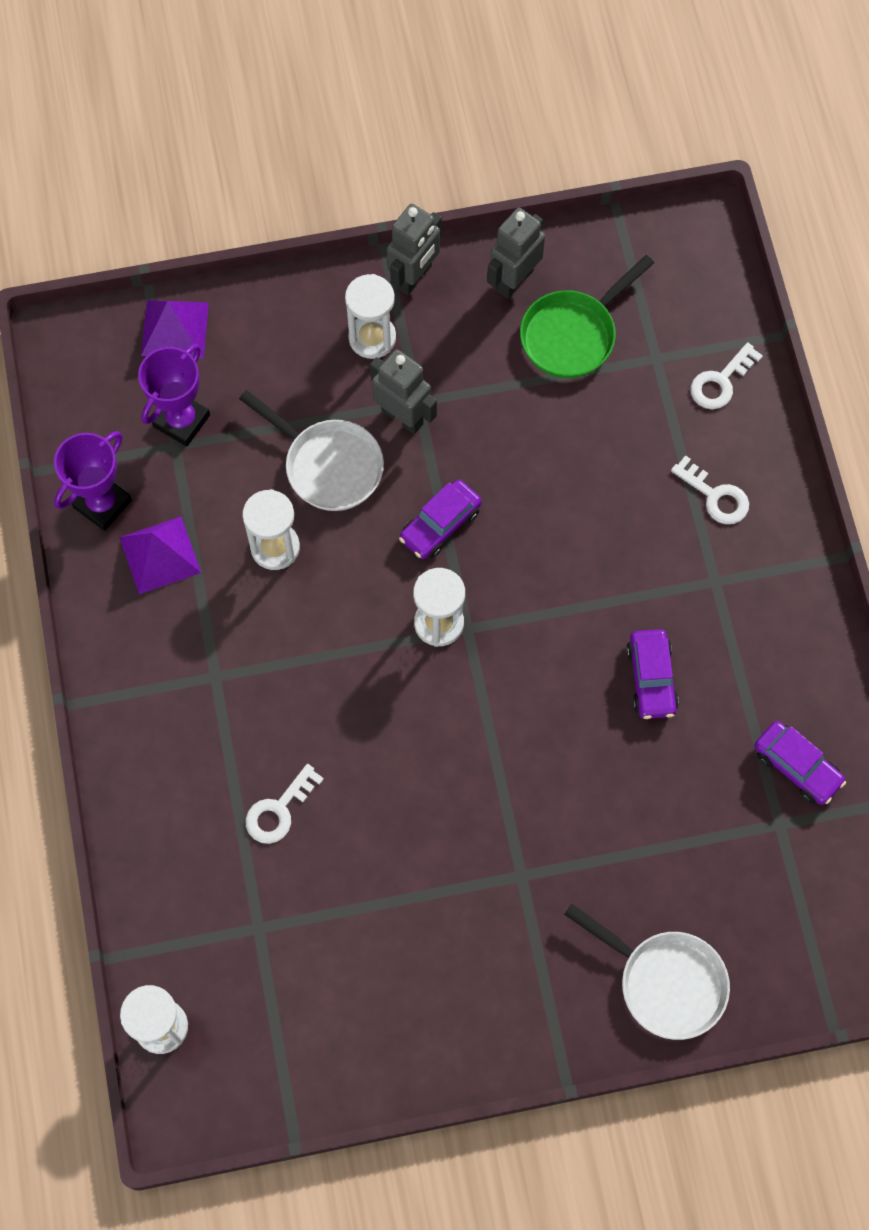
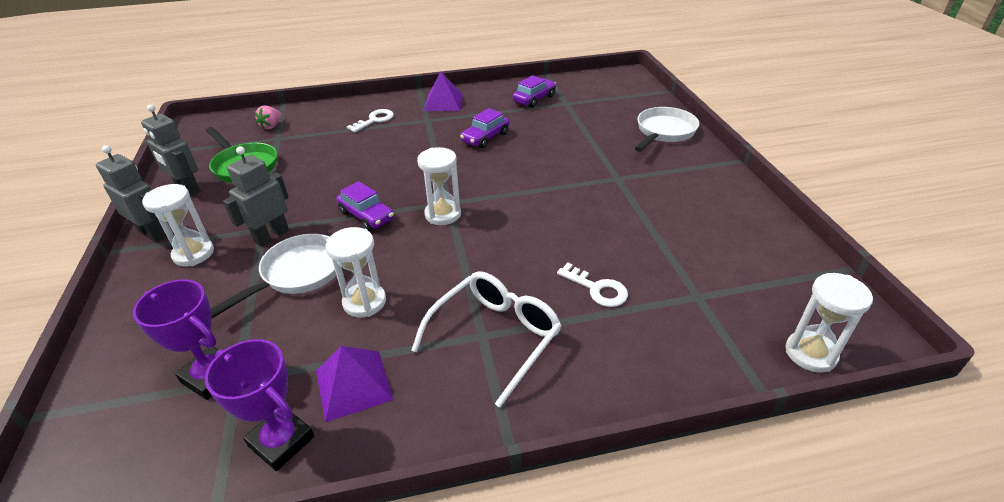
camera: 90 degrees left, 30 degrees down
(174, 329) = (102, 389): purple pyramid -> purple pyramid (443, 102)
(212, 691) = (495, 337): none -> white glasses
(651, 678) = (485, 137): purple car -> purple car turned 135 degrees clockwise
(696, 339) = (271, 126): none -> pink strawberry
(721, 382) = (303, 119): white key -> none

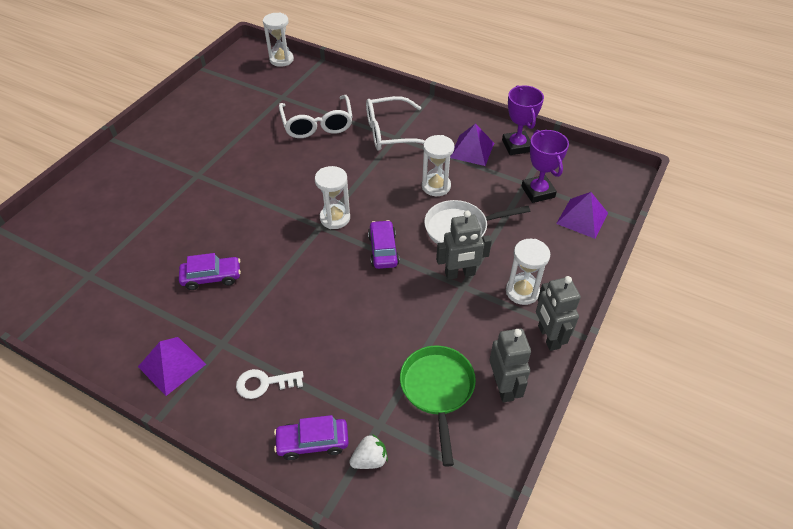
camera: 140 degrees left, 10 degrees up
(128, 374) = (582, 218): none -> purple pyramid
(271, 126) = (370, 459): pink strawberry -> white strawberry
(534, 99) = (99, 303): purple car -> purple car (312, 442)
(597, 289) = (317, 124): white key -> white glasses
(664, 132) = (97, 189): white pan -> none

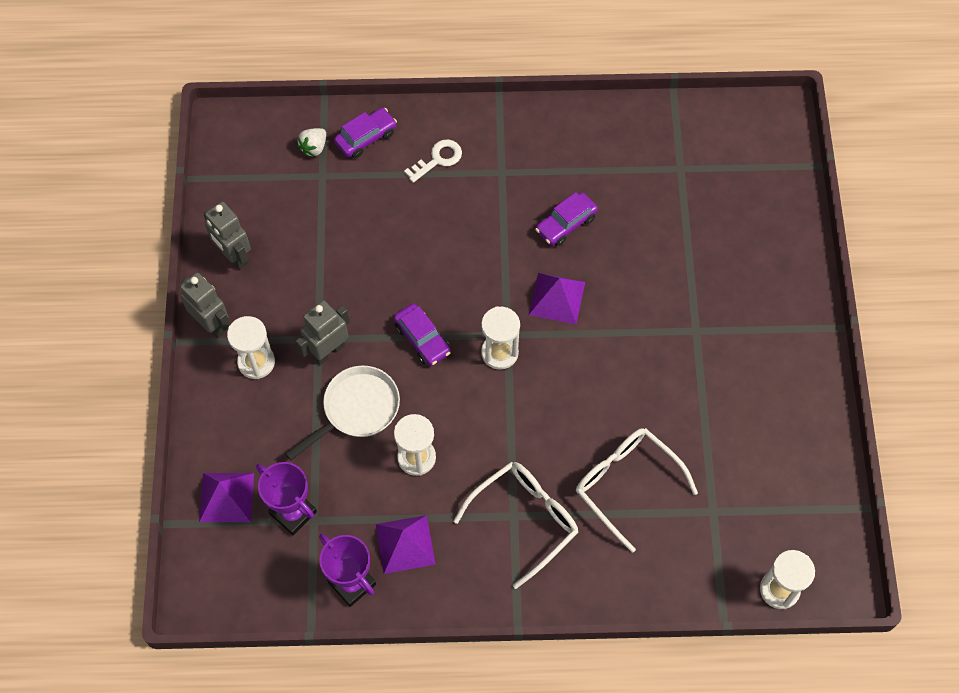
camera: 150 degrees right, 15 degrees up
(172, 365) = (526, 135): purple pyramid -> purple pyramid (557, 298)
(437, 390) = (289, 225): green pan -> none

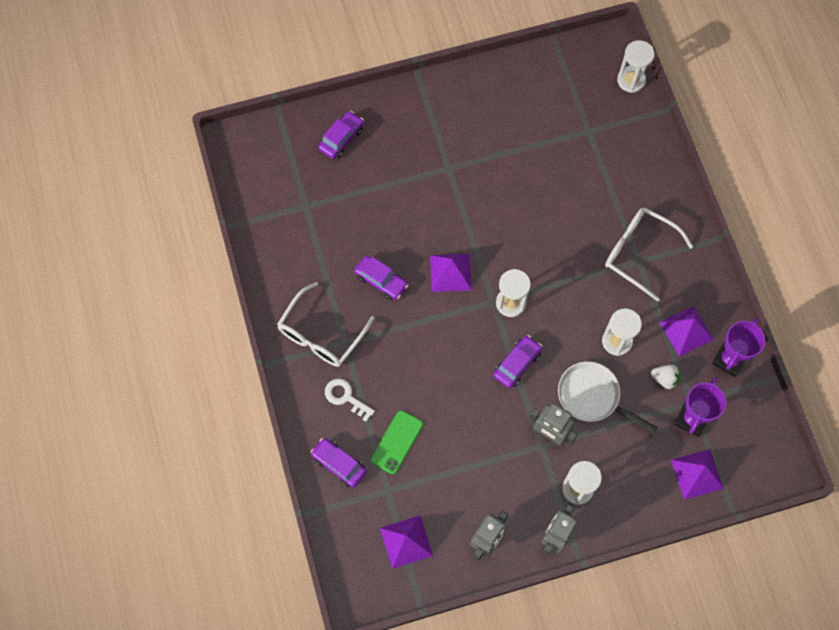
camera: 105 degrees left, 5 degrees up
(262, 180) = (406, 541): none -> purple pyramid
(314, 147) = (361, 506): white strawberry -> white strawberry (664, 379)
(371, 196) = (397, 442): none -> green phone
(626, 484) = (588, 191): white glasses -> white glasses (321, 334)
(762, 223) = (341, 139): none -> purple car

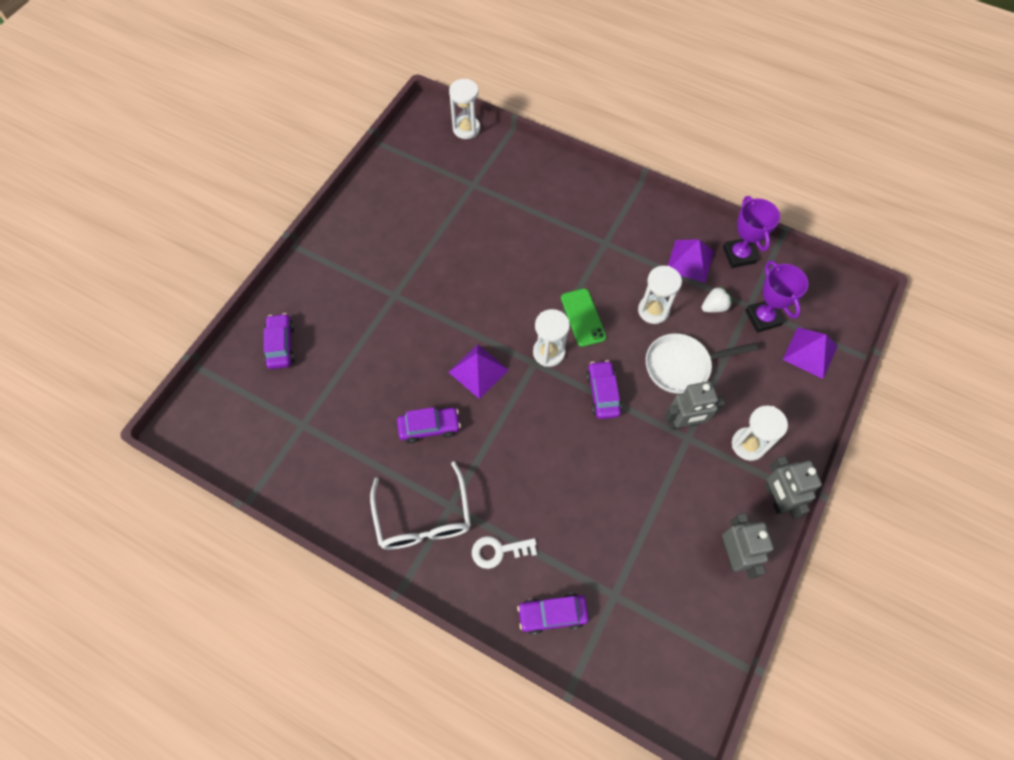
camera: 45 degrees left, 5 degrees down
(397, 442) = (579, 546): green phone -> green phone (583, 317)
(406, 541) = (674, 623): purple pyramid -> none
(638, 252) = (599, 237): white glasses -> none

